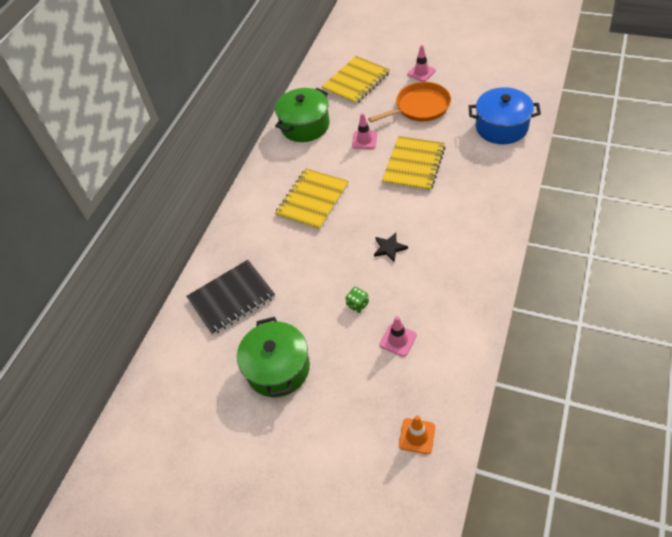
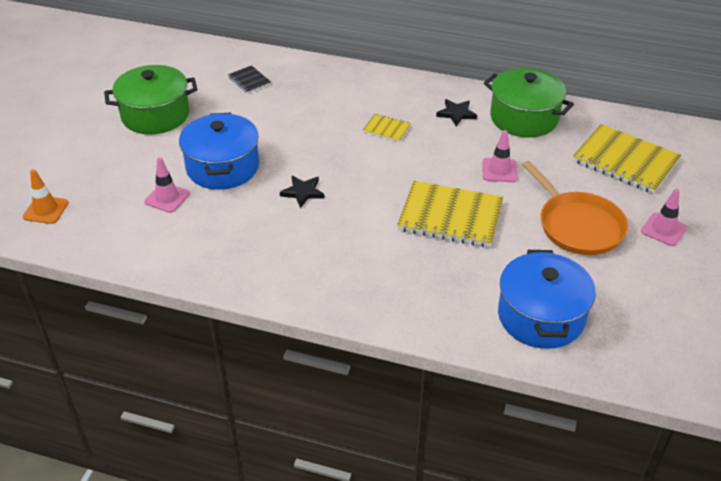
camera: 80 degrees right, 10 degrees down
(231, 298) = (249, 81): black notebook -> black notebook, size x0.48
(296, 161) = (456, 114): none -> black star
(312, 200) = (386, 129): yellow notebook -> yellow notebook, size x0.48
(357, 304) = (222, 167): green dice -> blue pot

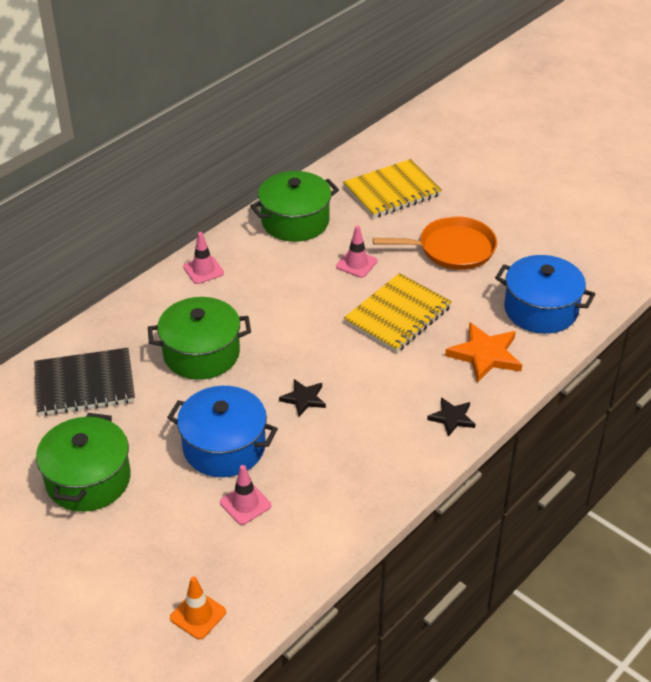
camera: 65 degrees left, 0 degrees up
(249, 81) = (84, 384): black notebook -> black notebook, size x2.09
(319, 122) = (201, 353): none -> green pot
(386, 129) = (247, 311): yellow notebook -> none
(439, 292) = (485, 355): none -> orange star
(456, 114) = (258, 258): black star -> black star (452, 418)
(663, 229) = (483, 208): pink traffic cone -> pink traffic cone (203, 270)

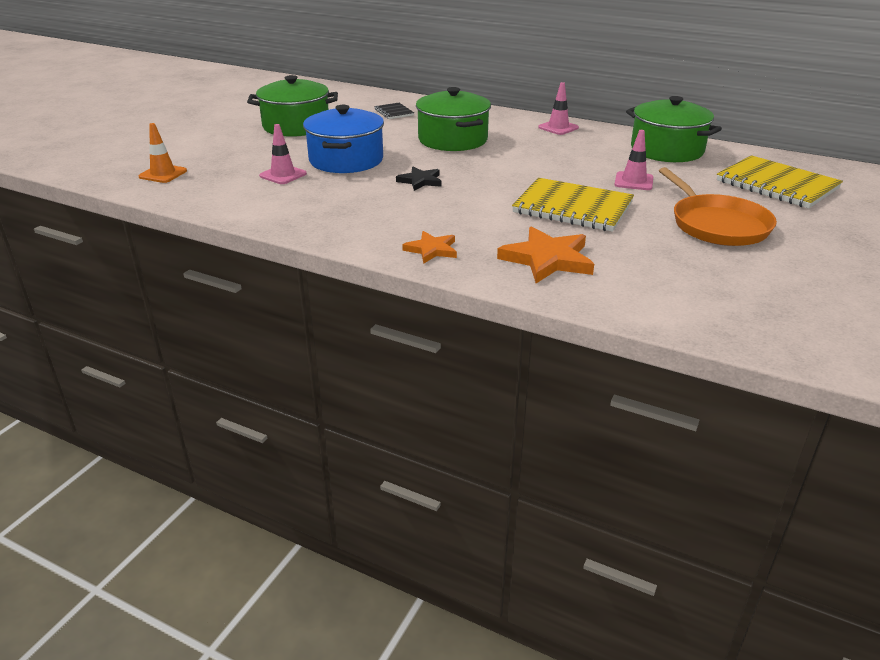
camera: 75 degrees right, 10 degrees down
(84, 384) = (394, 112): black notebook -> black notebook, size x0.48
(452, 418) = (431, 250): black star -> orange star
(540, 309) = (663, 288): blue pot -> none

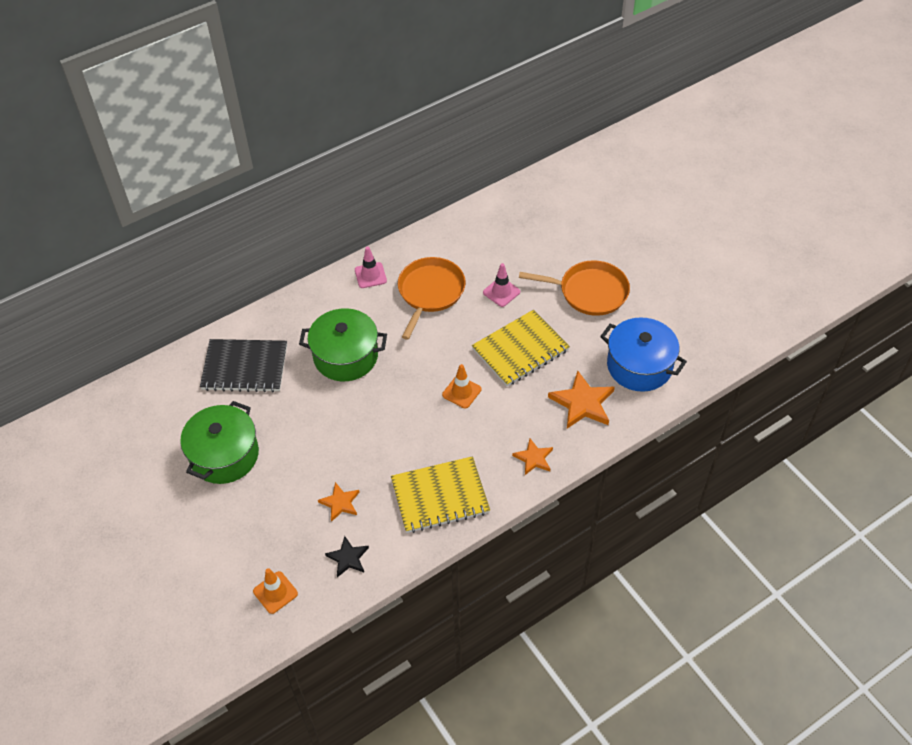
camera: 60 degrees left, 20 degrees up
(283, 175) = (340, 503): pink traffic cone -> orange star
(346, 160) = (338, 447): blue pot -> blue pot (639, 366)
(394, 112) = (245, 367): black notebook -> black notebook, size x2.09
(420, 181) = (416, 415): black star -> black star (348, 558)
(476, 193) = (461, 392): none -> orange traffic cone
(578, 153) = (430, 292): none -> orange pan
(666, 150) = (462, 240): green pot -> none
(776, 185) = (556, 223): yellow notebook -> yellow notebook (440, 496)

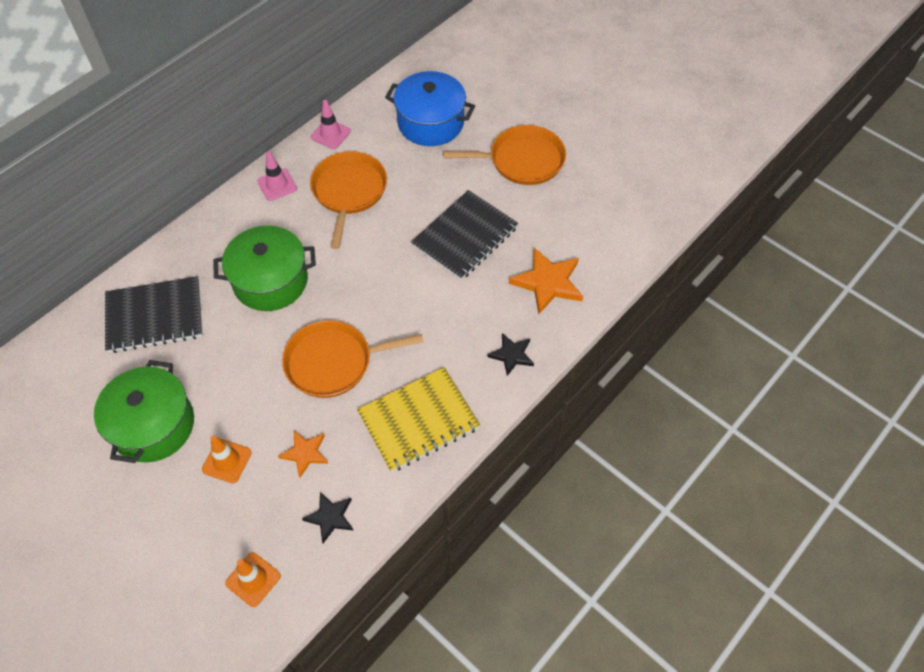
camera: 15 degrees left, 5 degrees up
(381, 434) = (334, 362): none -> orange pan
(461, 392) = (412, 296): orange traffic cone -> orange traffic cone (227, 461)
(501, 292) = (427, 177): pink traffic cone -> pink traffic cone (330, 134)
(520, 350) = (465, 237): yellow notebook -> black notebook
(533, 458) = (511, 355): orange star -> black star
(639, 366) = (597, 230): blue pot -> blue pot (430, 123)

